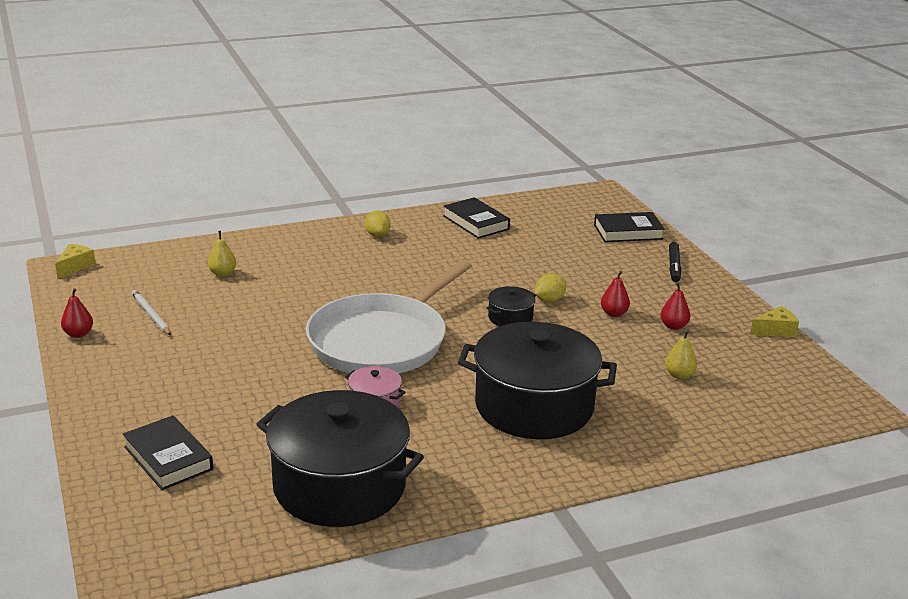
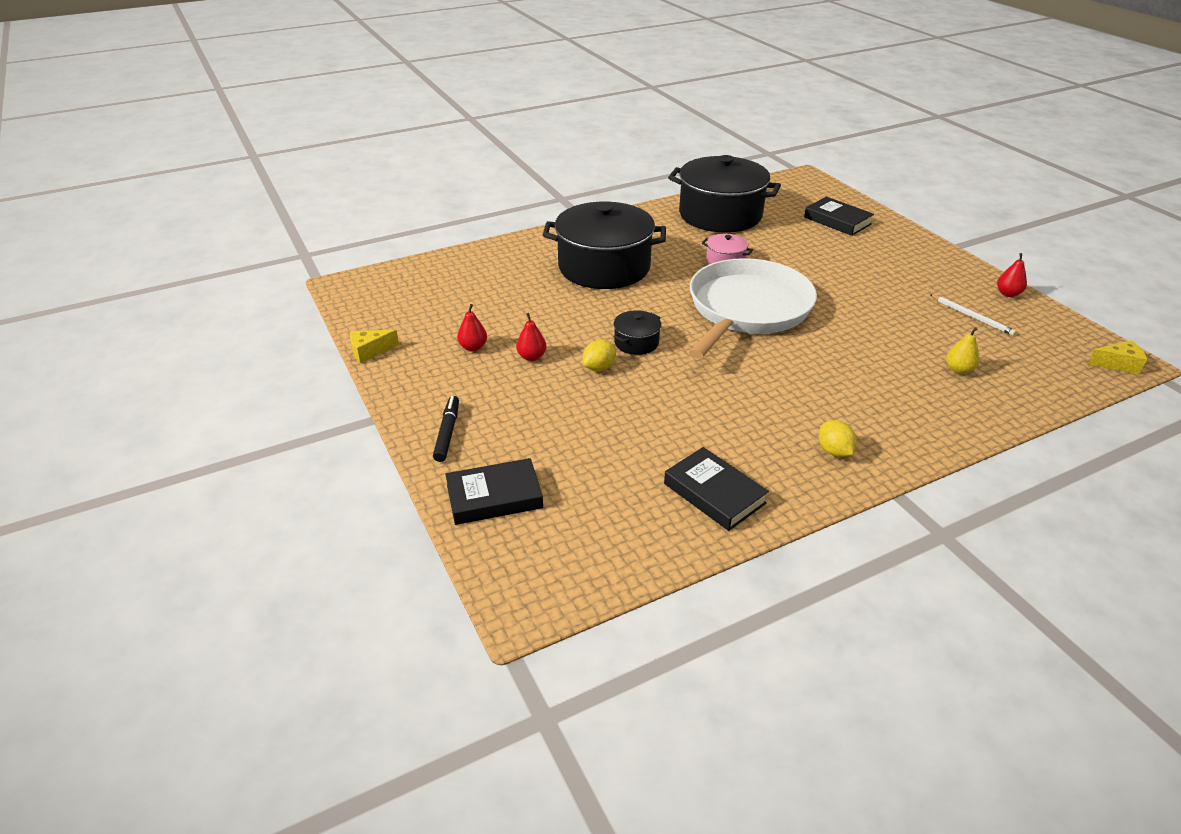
camera: 175 degrees right, 10 degrees up
(75, 266) = (1118, 364): yellow cheese -> yellow cheese turned 105 degrees counterclockwise
(679, 375) = (482, 300): yellow pear -> none

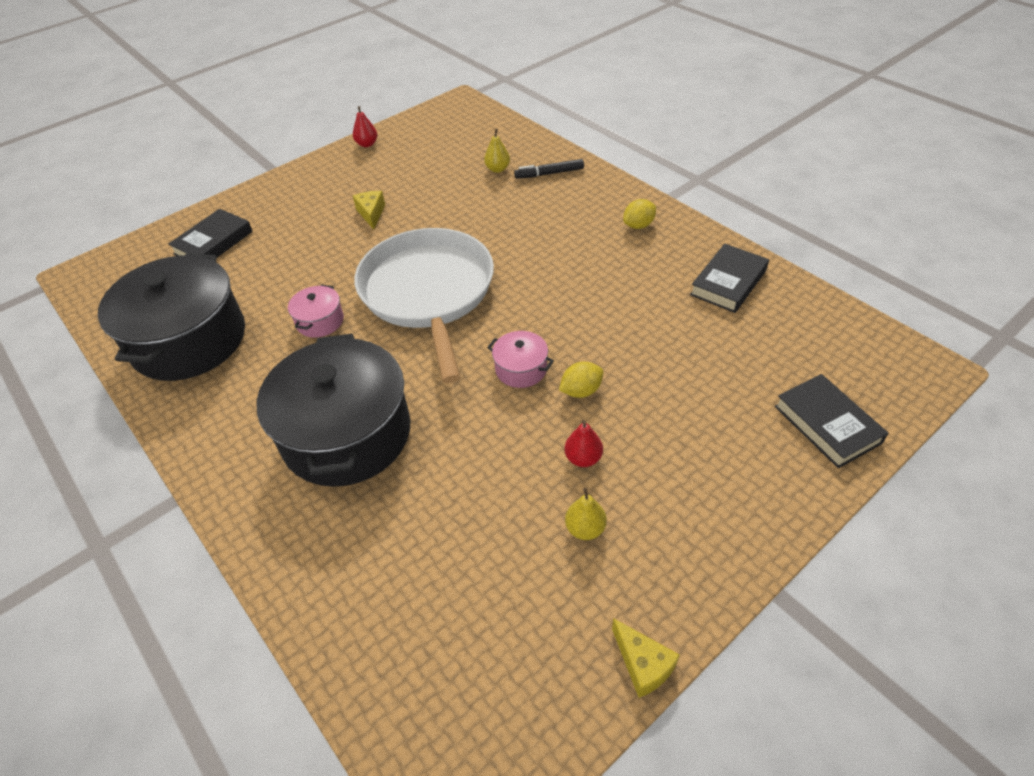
camera: 100 degrees left, 10 degrees up
(447, 433) = (760, 497): black marker -> black marker (549, 174)
(473, 347) = (585, 528): red pear -> yellow pear
(599, 367) = (581, 391): yellow lemon -> yellow lemon turned 60 degrees counterclockwise
(636, 342) = (521, 369): black pot -> pink pot
(747, 309) = (428, 293): white pan -> white pan turned 60 degrees clockwise
(972, 316) = (410, 162): white pencil -> none
(1118, 364) = (465, 105): yellow cheese -> yellow cheese (371, 214)

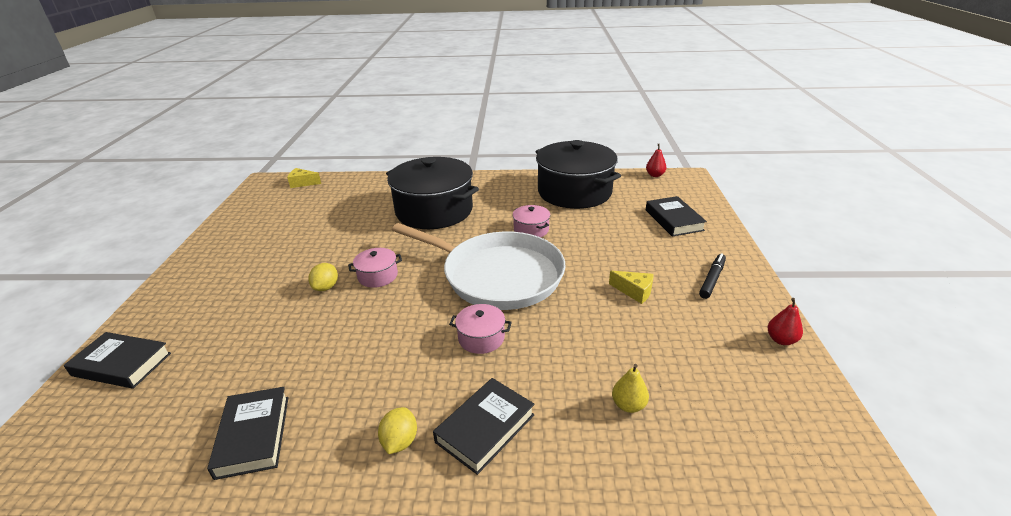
camera: 130 degrees right, 15 degrees down
(517, 251) = (481, 338): none -> pink pot
(549, 174) = (573, 441): black marker -> black marker (712, 279)
(583, 458) = (296, 263): red pear -> red pear (655, 175)
(584, 204) = (485, 428): none -> black book
(585, 528) = (272, 244): yellow pear -> none
(643, 664) = (214, 228): yellow cheese -> yellow cheese (302, 183)

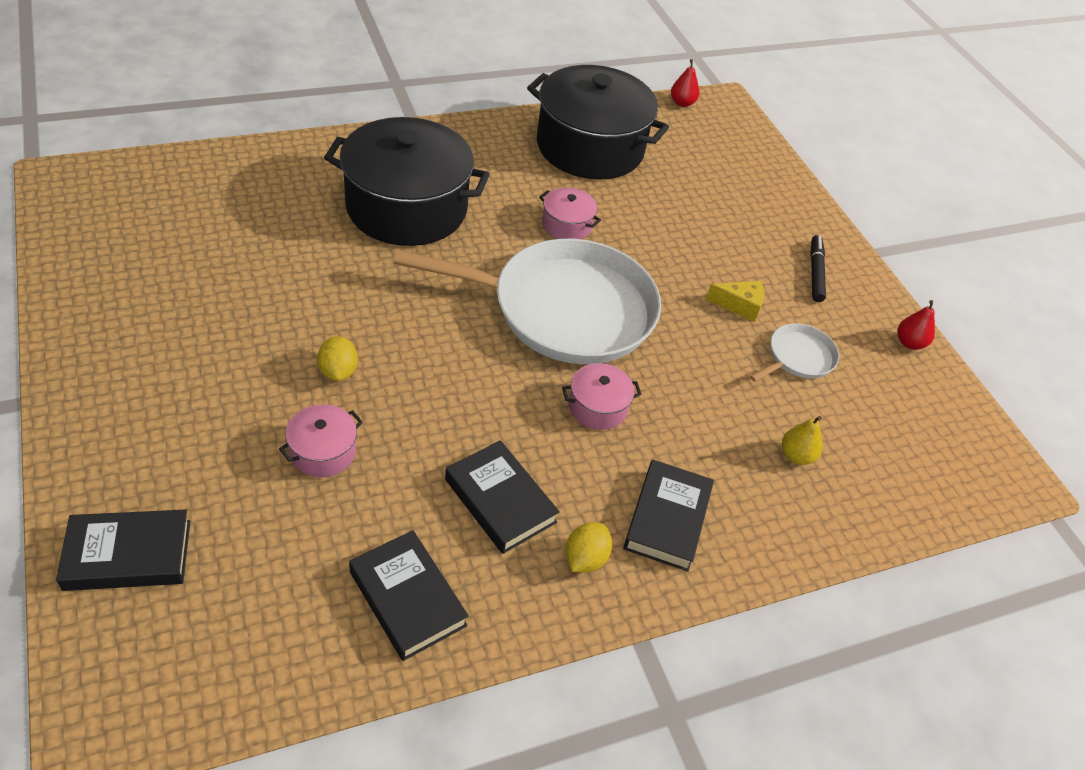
camera: 30 degrees left, 15 degrees up
(302, 183) = (139, 175): yellow cheese -> none
(378, 276) = (401, 339): pink pot -> pink pot (323, 452)
(400, 441) = (585, 558): yellow lemon -> yellow lemon turned 45 degrees clockwise
(667, 333) = (798, 357): none -> white pan
(673, 220) = (738, 183): black book -> black book (500, 501)

